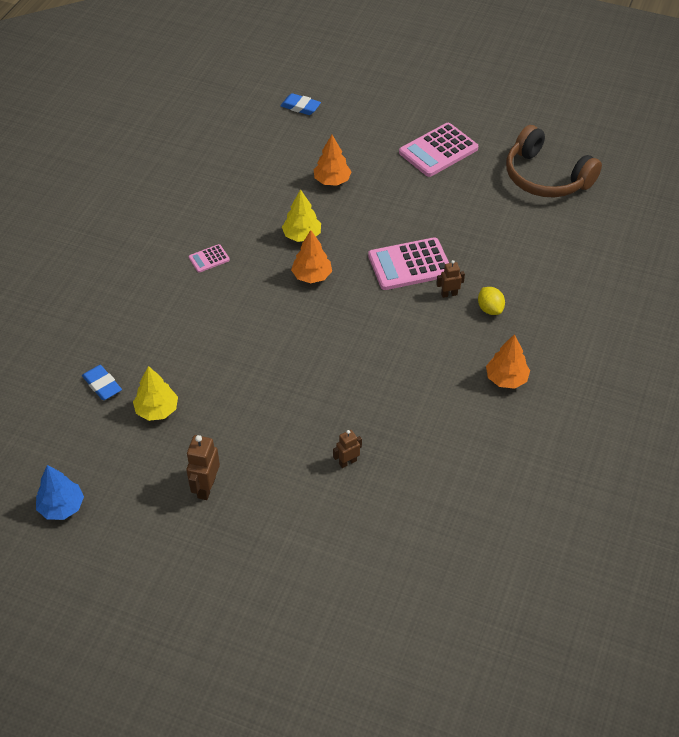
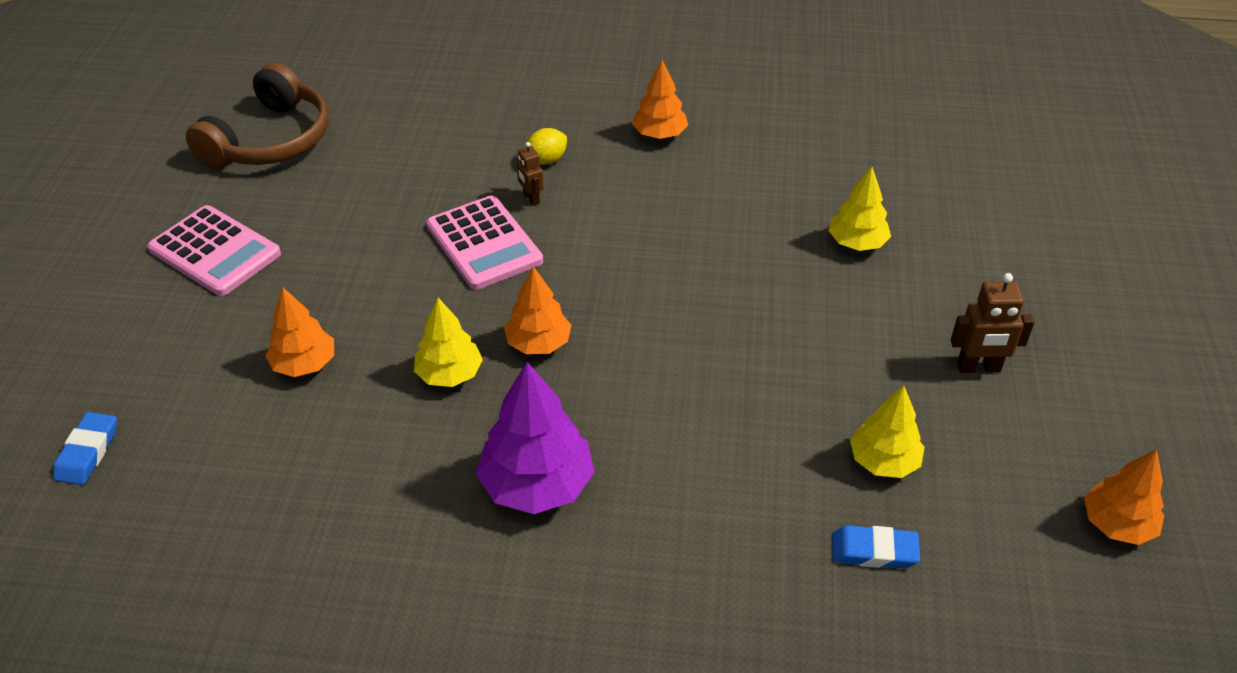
camera: 105 degrees left, 5 degrees down
(62, 507) = (1117, 524): blue tree -> orange tree
(102, 385) = (874, 551): blue eraser -> blue eraser turned 60 degrees clockwise
(209, 259) = (537, 485): pink calculator -> purple tree
(347, 462) = (857, 243): brown robot -> yellow tree

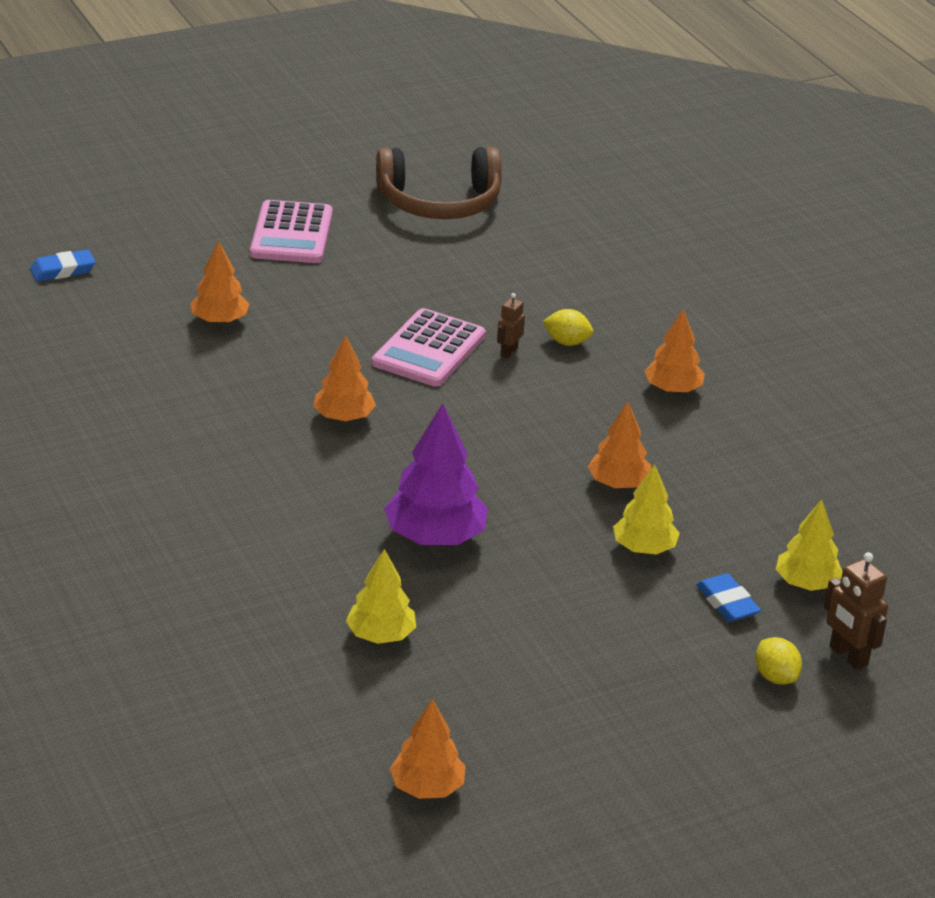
camera: 55 degrees right, 10 degrees down
(449, 374) = (271, 388): yellow tree -> yellow tree (806, 583)
(537, 485) = (200, 468): purple tree -> purple tree (435, 537)
(762, 219) = (618, 484): none -> orange tree
(874, 551) = (279, 655): blue eraser -> blue eraser (727, 602)
(978, 368) = (547, 663): brown robot -> brown robot (848, 656)
(1057, 247) = (775, 677): none -> yellow lemon

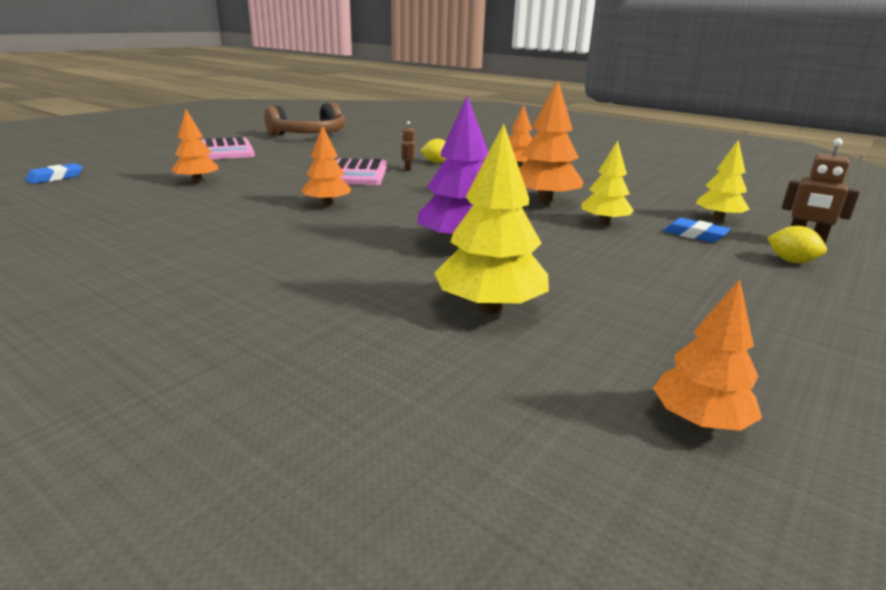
camera: 25 degrees left, 10 degrees down
(381, 635) = (490, 307): yellow tree -> yellow tree, size x1.56
(618, 484) = (544, 201): orange tree -> orange tree, size x1.56

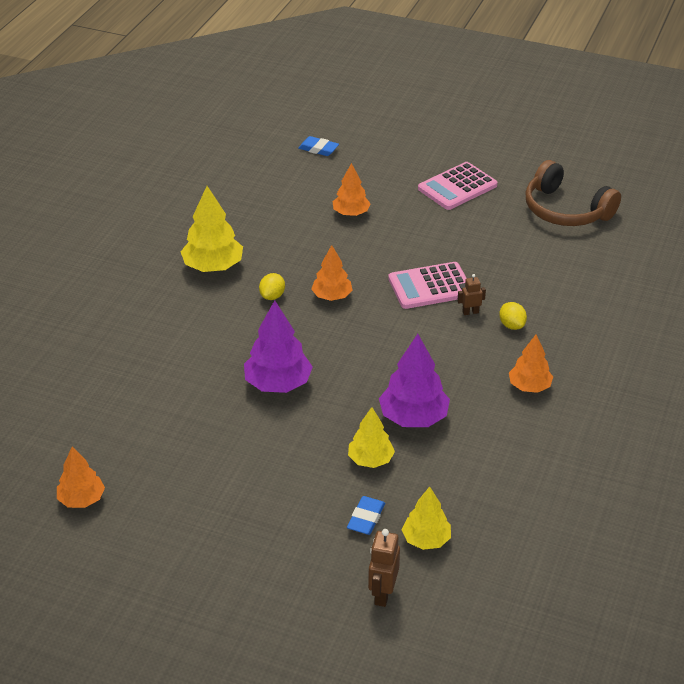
camera: 75 degrees right, 15 degrees up
(490, 307) = (177, 414): yellow tree -> yellow tree (213, 266)
(544, 201) = (413, 417): orange tree -> purple tree
(791, 261) = (326, 574): yellow lemon -> yellow lemon (272, 296)

